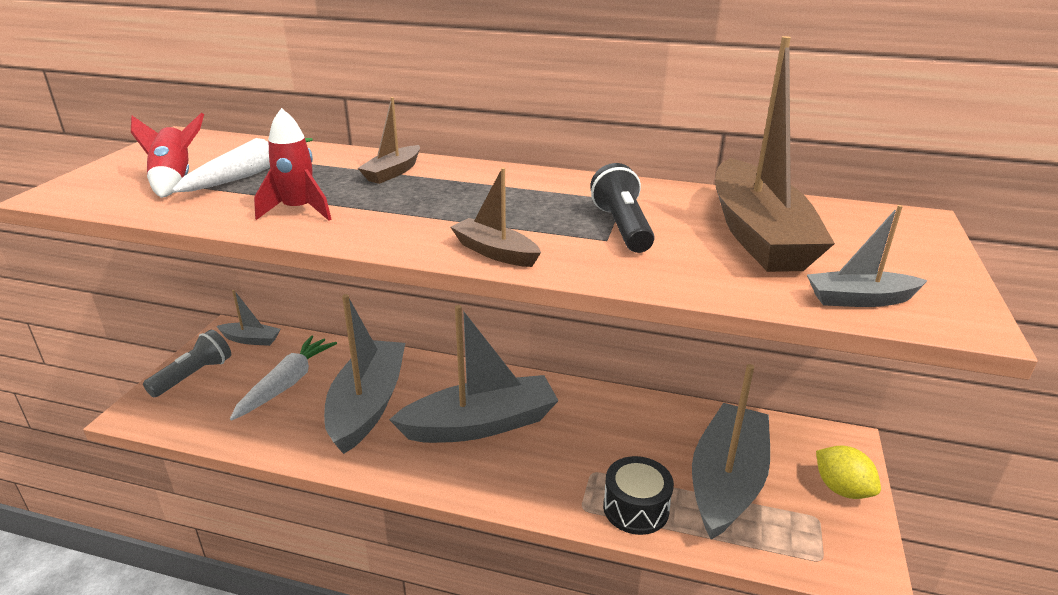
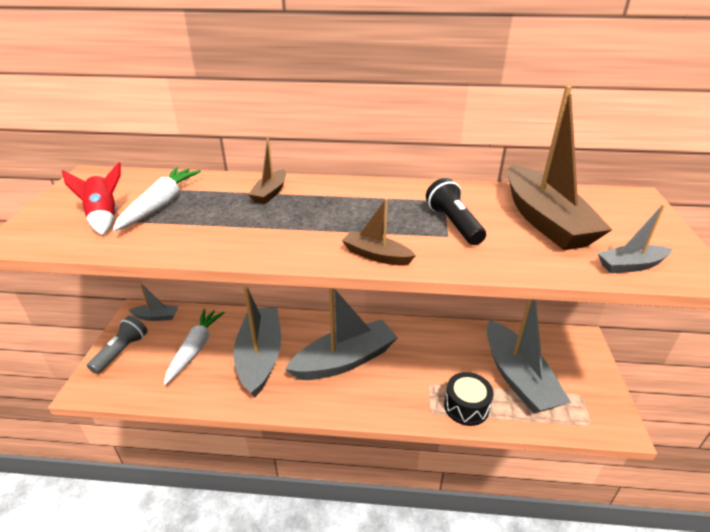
camera: 10 degrees left, 5 degrees up
(298, 210) = (215, 235): red rocket -> none
(727, 481) = (518, 378): grey boat -> grey boat turned 150 degrees clockwise
(841, 489) = (589, 372): yellow lemon -> none

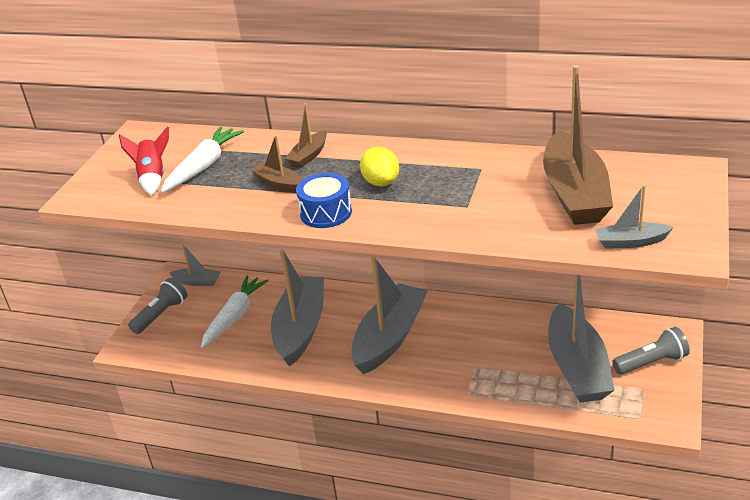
camera: 15 degrees right, 0 degrees up
(302, 247) = (326, 213): none -> blue drum
(345, 360) = (390, 337): grey boat -> grey boat turned 45 degrees counterclockwise
(351, 215) = (381, 182): none -> yellow lemon
(376, 255) = (390, 223): brown boat -> brown boat (279, 183)
(454, 224) = (479, 194): black flashlight -> none
(466, 407) = (507, 391): black drum -> none
(577, 368) = (651, 362): none -> grey flashlight

